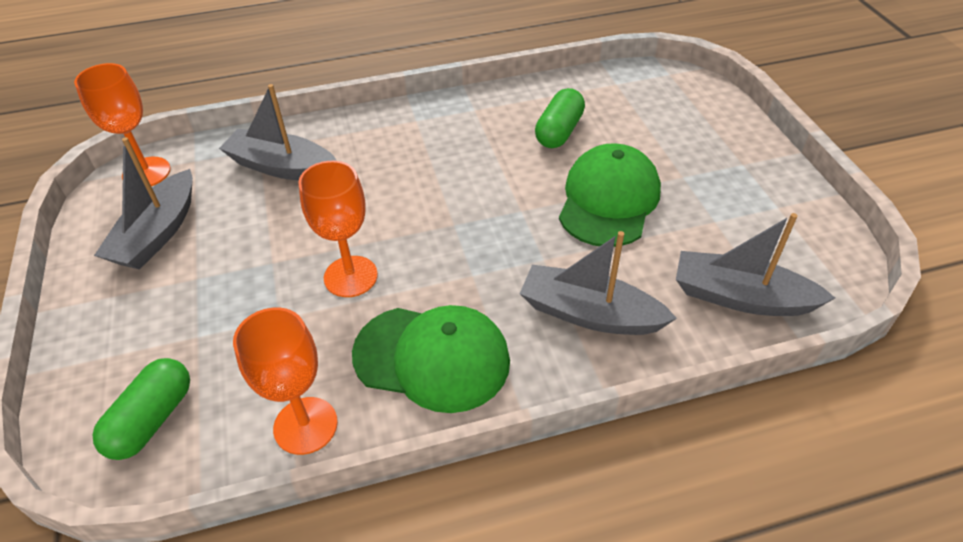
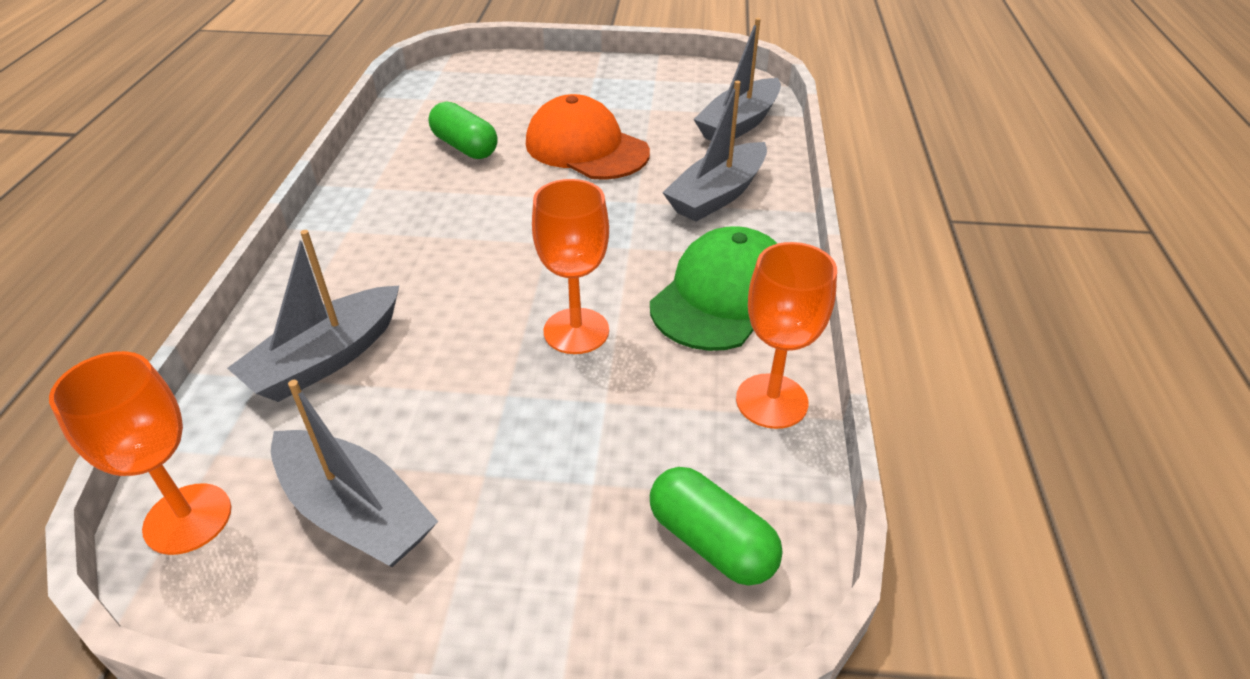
camera: 70 degrees left, 5 degrees down
(608, 200) = (586, 148): green cap -> orange cap

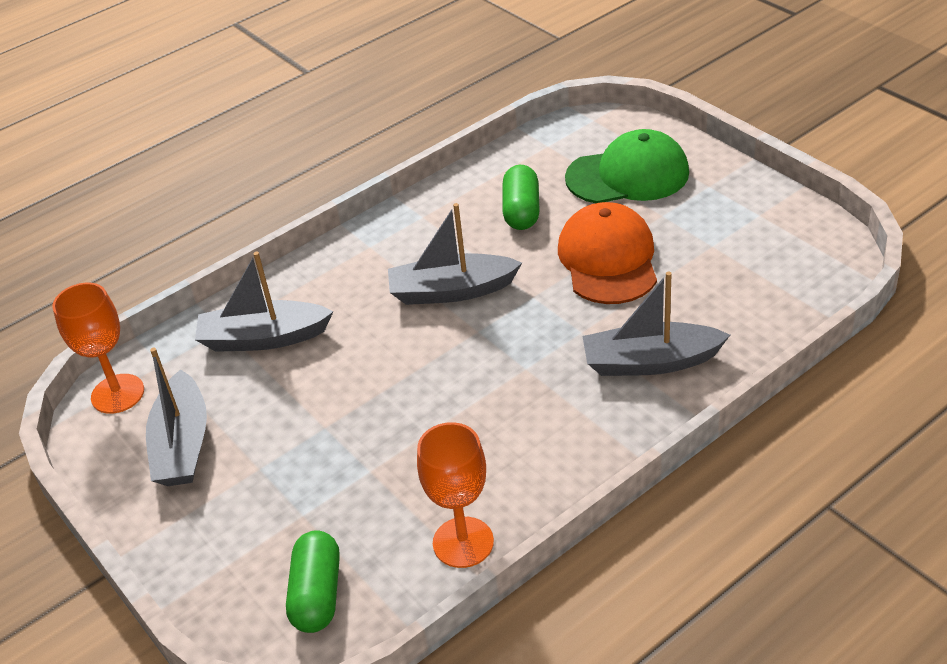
camera: 50 degrees right, 0 degrees up
(576, 331) = (412, 411): orange goblet -> none
(723, 296) = (537, 448): green cap -> green cap (628, 175)
(739, 124) = (768, 302): grey boat -> grey boat (452, 291)

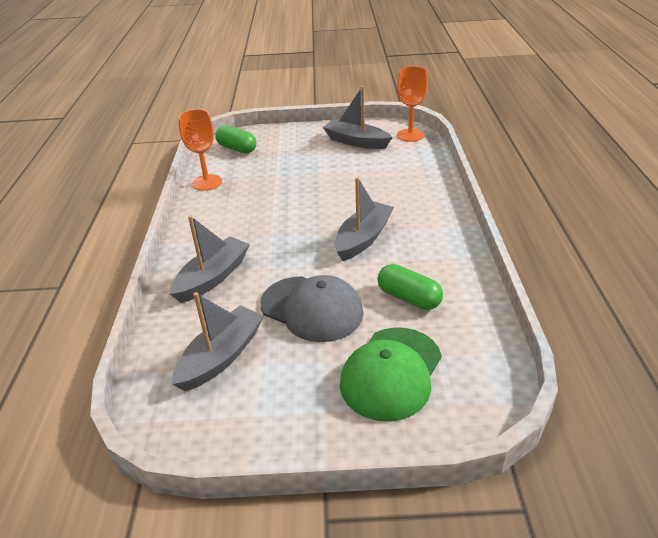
camera: 125 degrees right, 5 degrees down
(264, 338) = (401, 175): grey boat -> grey boat (221, 357)
(608, 259) = (312, 308): orange cap -> grey cap

